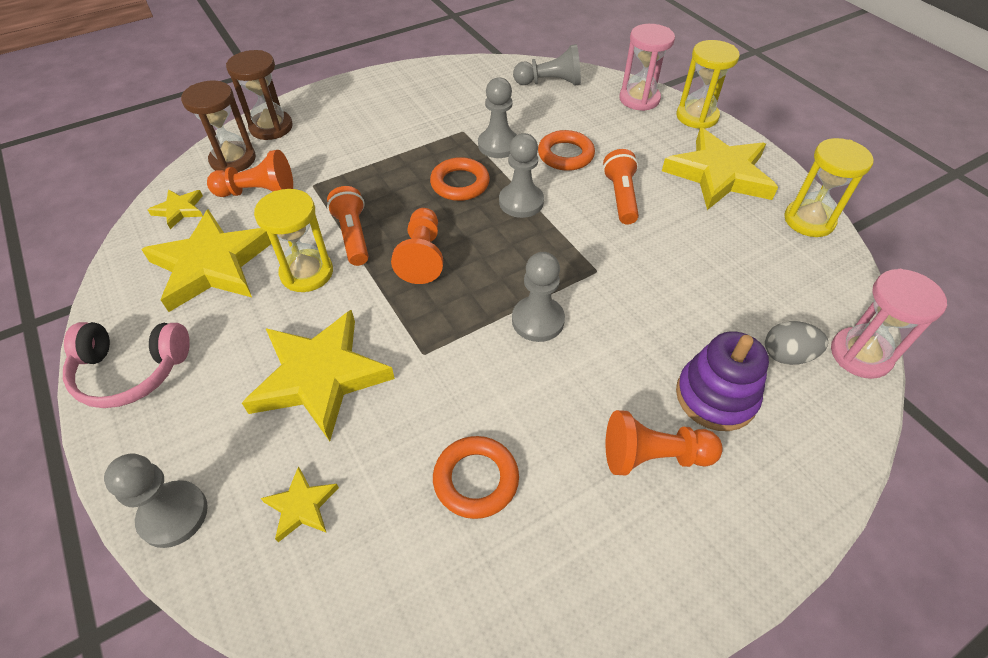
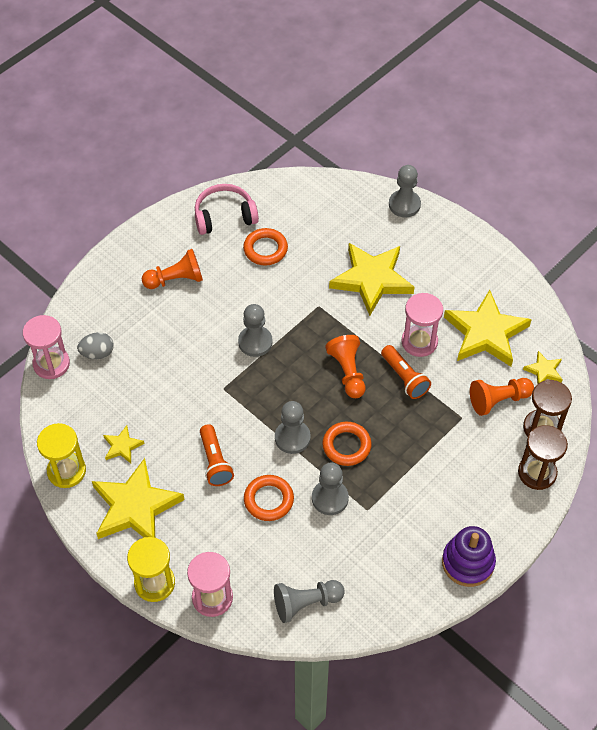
camera: 165 degrees right, 5 degrees up
(131, 371) = (480, 259): pink headphones -> pink headphones (224, 216)
(301, 506) = (346, 220): yellow star -> yellow star (122, 446)
(307, 273) = (419, 342): yellow hourglass -> pink hourglass
(715, 396) = (142, 318): purple stacking toy -> purple stacking toy (468, 562)

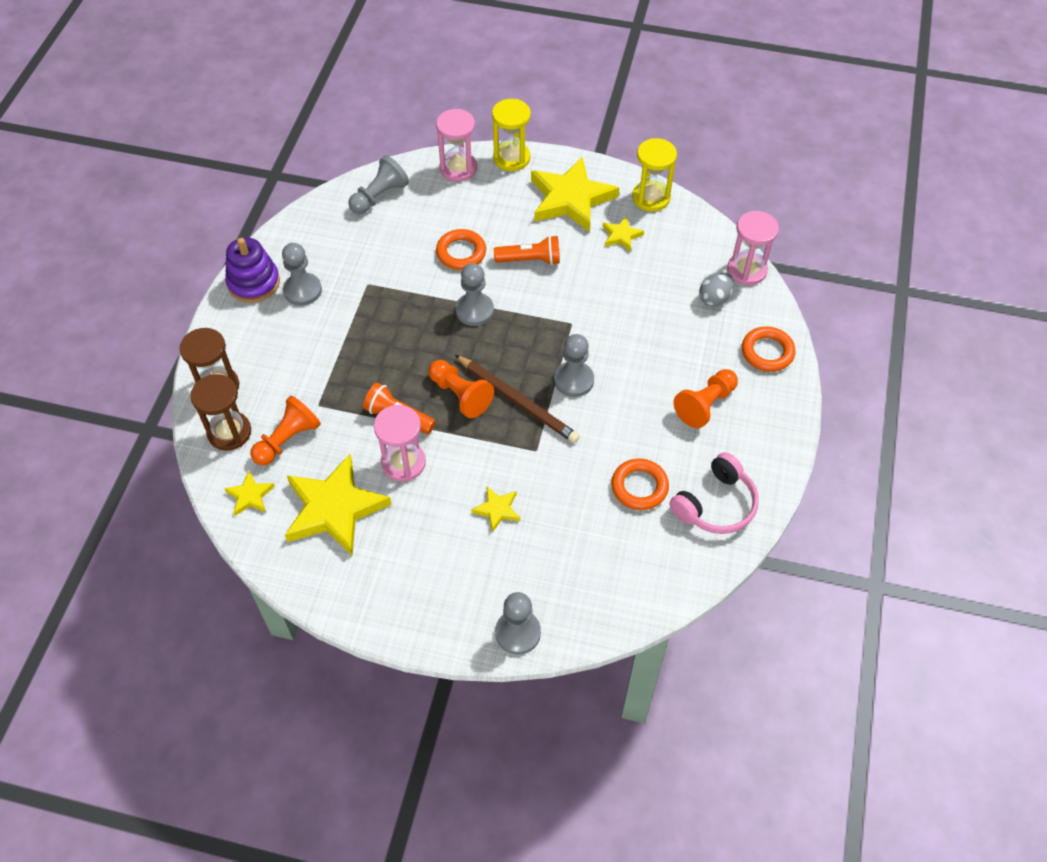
camera: 150 degrees right, 0 degrees up
(215, 462) = (530, 260): orange flashlight -> orange flashlight turned 135 degrees clockwise
(307, 347) = (517, 401): none -> brown pencil
(330, 498) = (407, 277): grey pawn -> grey pawn (302, 290)
(346, 446) = (419, 327): orange ring -> orange ring (767, 352)
(371, 280) = (497, 509): yellow star -> yellow star, size x0.46

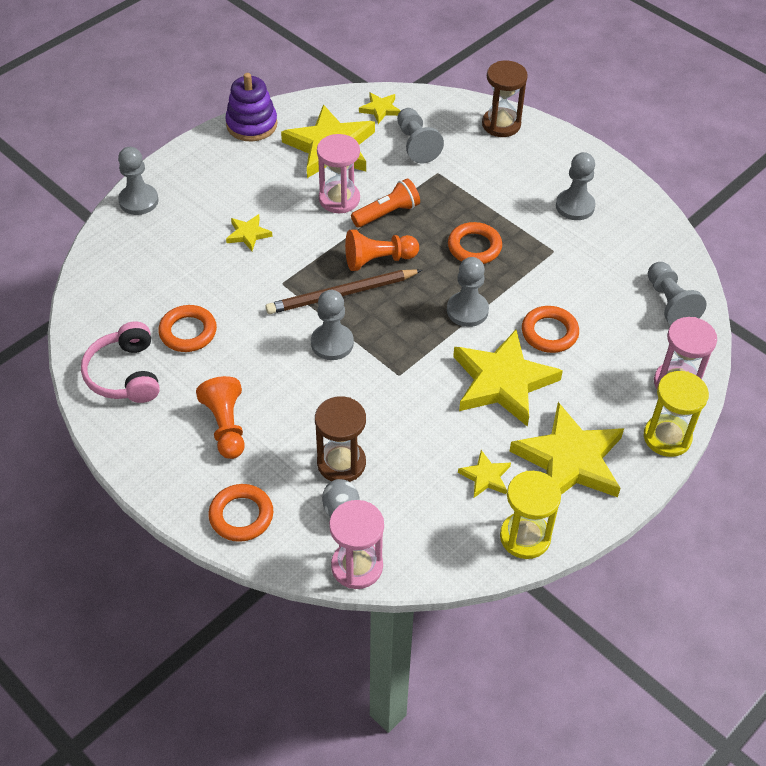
camera: 120 degrees right, 5 degrees down
(229, 432) = (449, 117): brown hourglass -> brown hourglass (341, 463)
(253, 283) = (606, 179): purple stacking toy -> purple stacking toy (251, 124)
(287, 440) = (416, 144): orange pawn -> grey pawn
(399, 336) = (474, 247): none -> orange ring
(530, 260) = (503, 382): orange flashlight -> yellow star

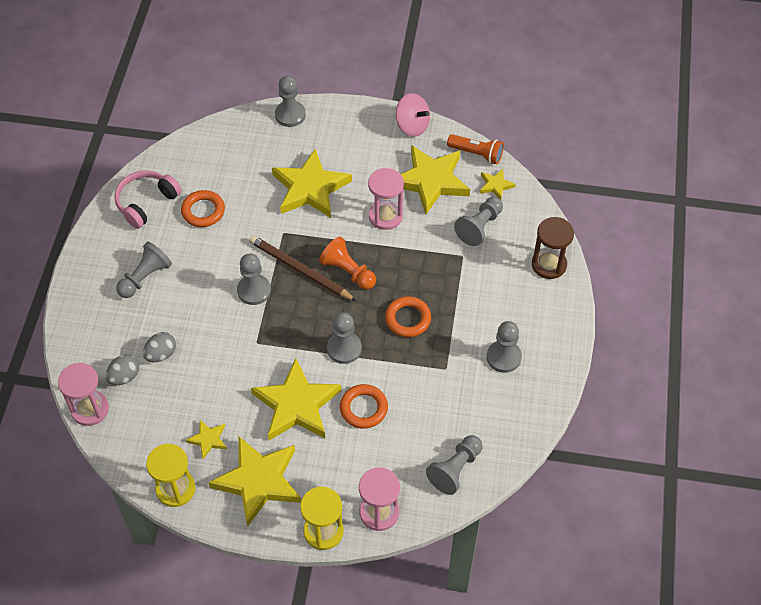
camera: 55 degrees right, 5 degrees up
(226, 426) = (145, 277): orange pawn -> grey pawn
(241, 516) = (85, 327): orange ring -> none
(248, 234) = (310, 188): yellow star -> yellow star, size x2.18
(251, 124) = (412, 126): purple stacking toy -> pink spinning top
(341, 463) = (161, 354): brown hourglass -> grey egg
(387, 213) = (396, 251): orange flashlight -> orange flashlight (476, 154)

